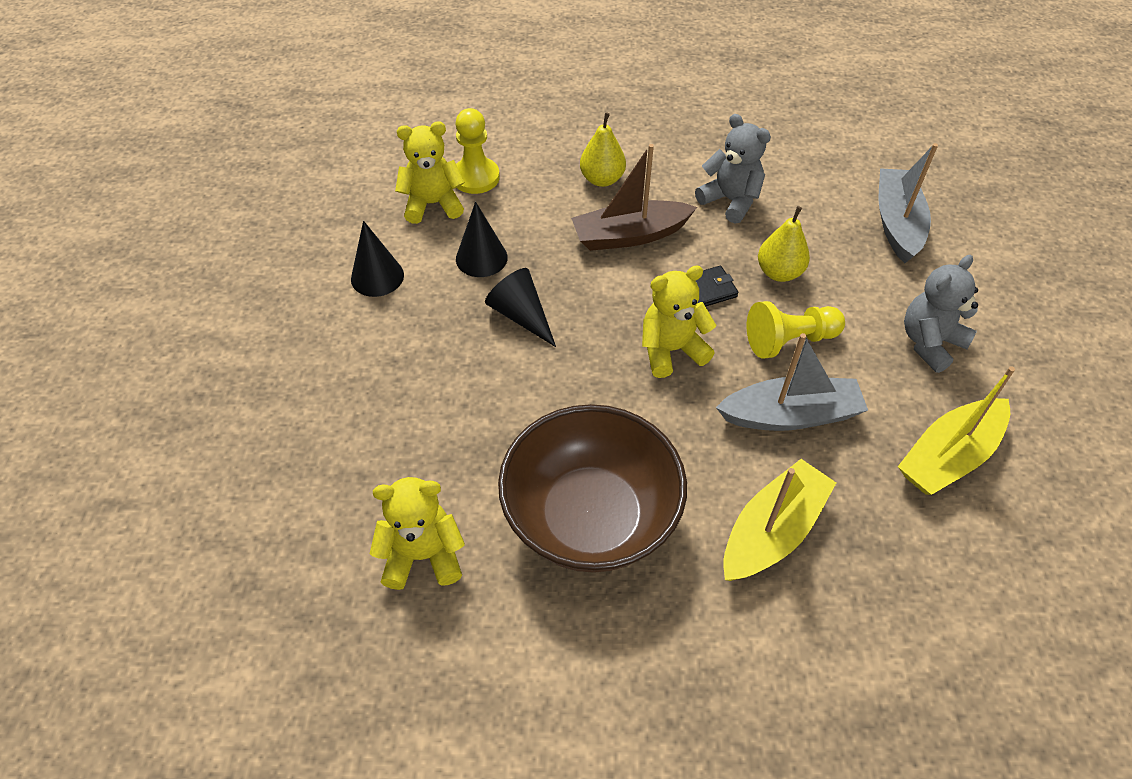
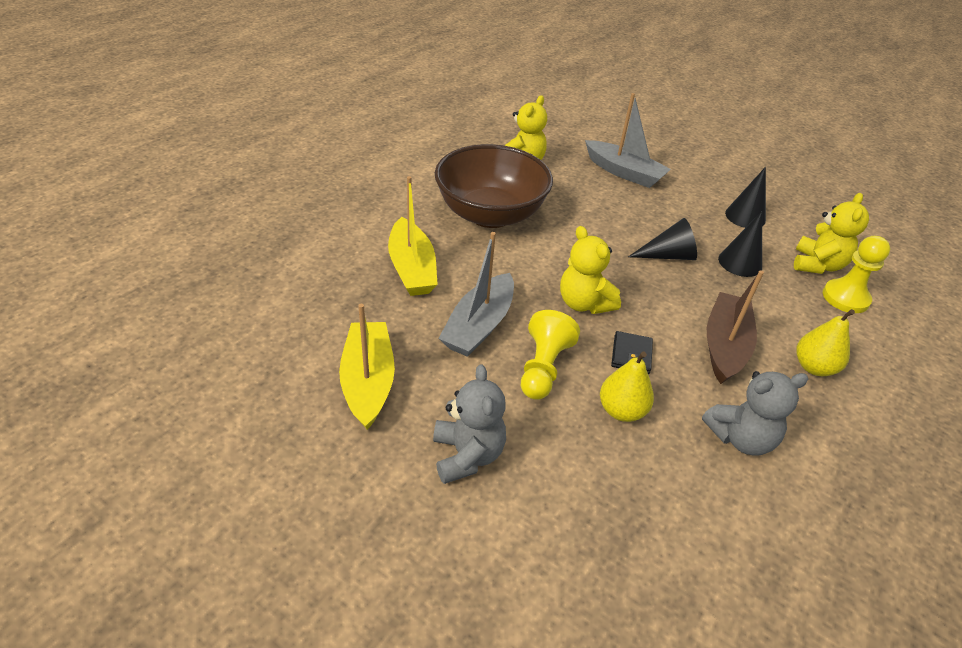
camera: 120 degrees right, 10 degrees down
(671, 350) = (584, 303): yellow teddy bear -> yellow teddy bear turned 135 degrees clockwise
(897, 223) = (631, 559): grey boat -> grey boat (624, 172)

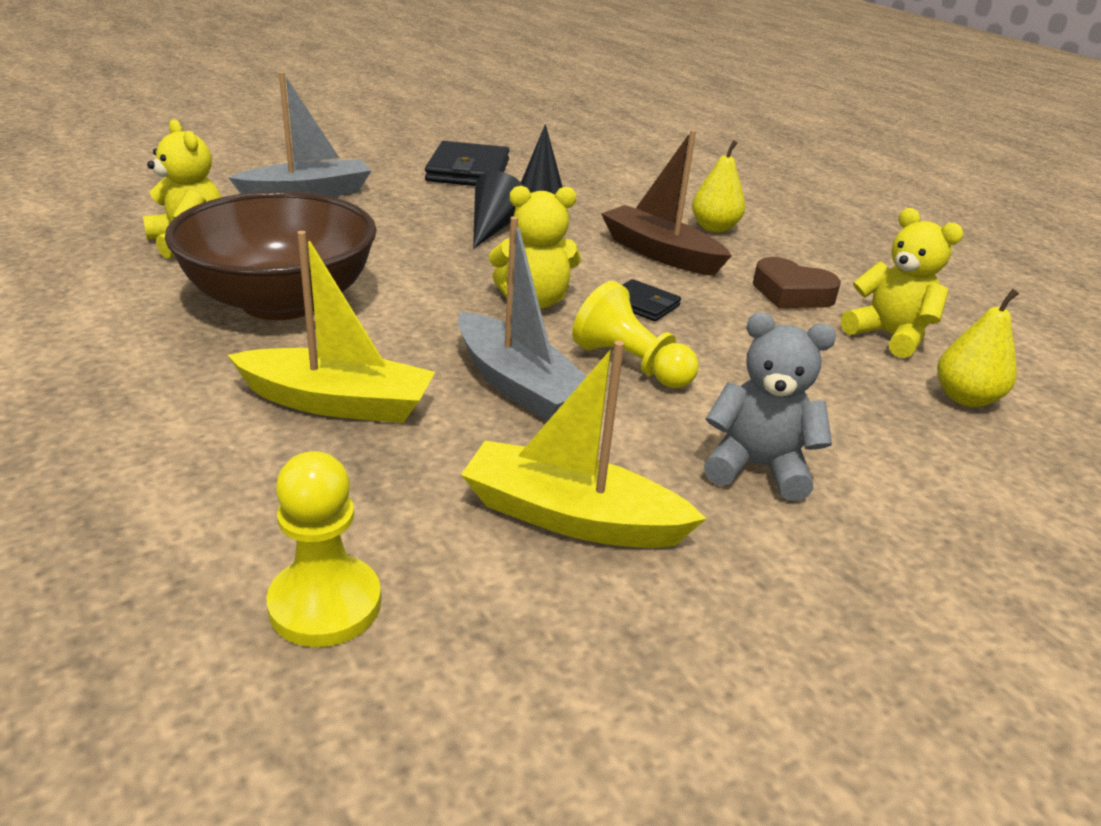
camera: 65 degrees left, 10 degrees down
(621, 410) = (727, 340): yellow pear -> yellow pear (965, 398)
(741, 438) = (791, 293): grey teddy bear -> brown heart
(745, 216) = (468, 171): black cone -> black wallet
(817, 265) = (575, 173): yellow teddy bear -> yellow teddy bear (889, 336)
(845, 298) = (631, 181): yellow pawn -> yellow pawn (325, 604)

